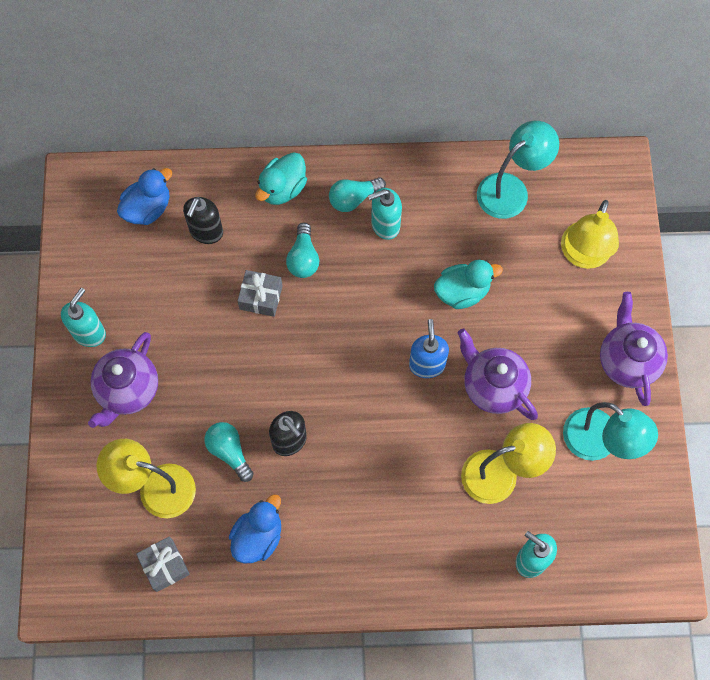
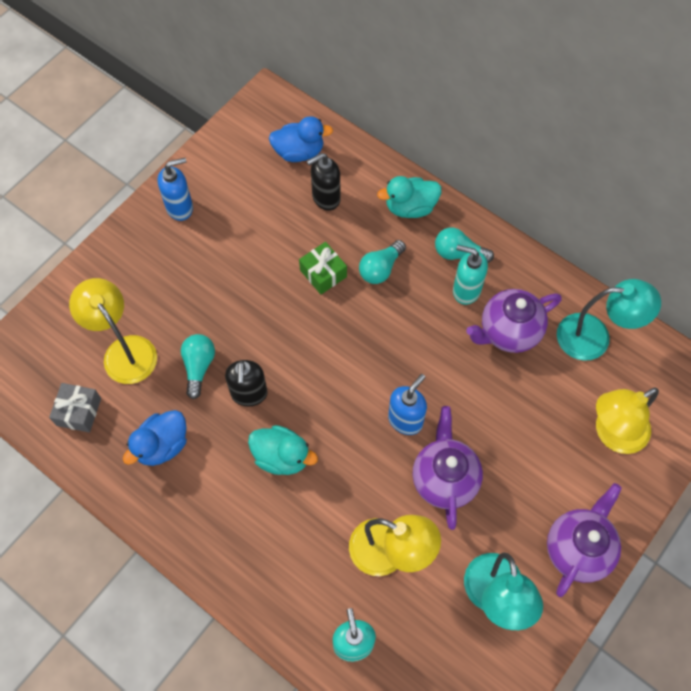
camera: 40 degrees right, 5 degrees down
(89, 333) = (180, 208): turquoise soap dispenser -> blue soap dispenser
(128, 390) = (169, 267): purple teapot -> purple teapot (508, 332)
(258, 536) = (162, 446): blue duck -> blue duck turned 150 degrees clockwise
(261, 297) = (323, 273): grey gift -> green gift
(462, 292) = (484, 386): turquoise duck -> turquoise duck (282, 457)

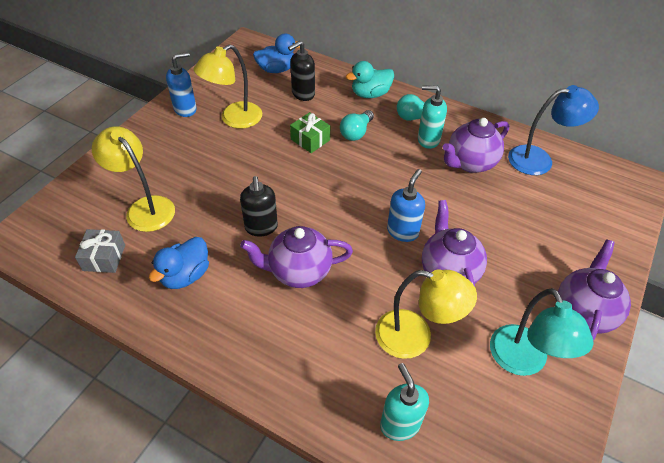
camera: 10 degrees left, 15 degrees down
(198, 367) = (213, 212): turquoise light bulb -> none
(282, 457) = (299, 271): turquoise duck -> purple teapot
(594, 337) = (539, 160): turquoise lamp -> blue lamp
(612, 434) = (579, 222): yellow lamp -> yellow lamp (234, 119)

